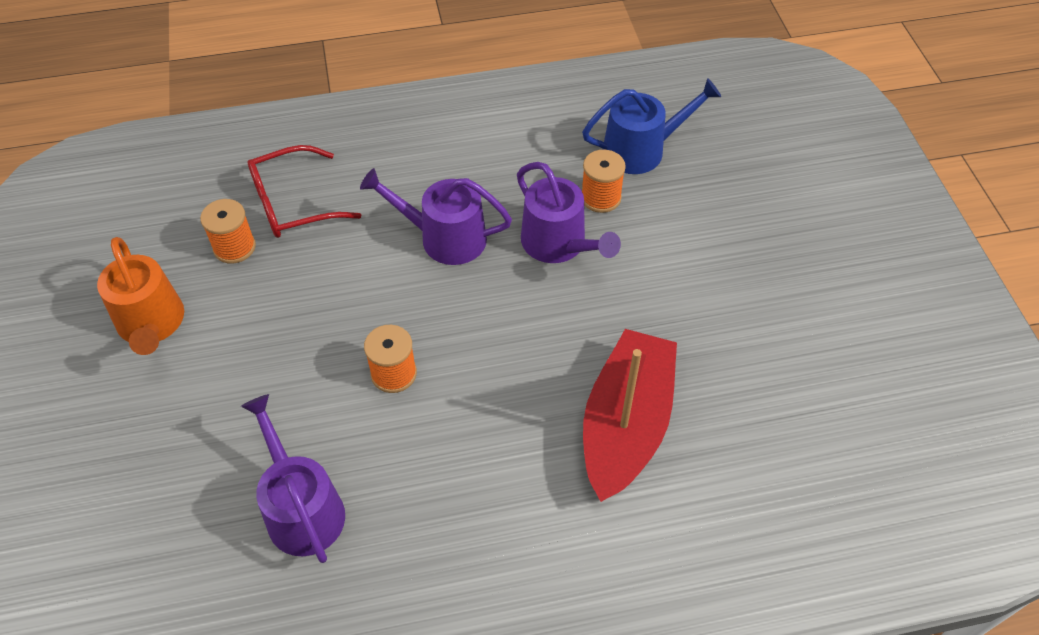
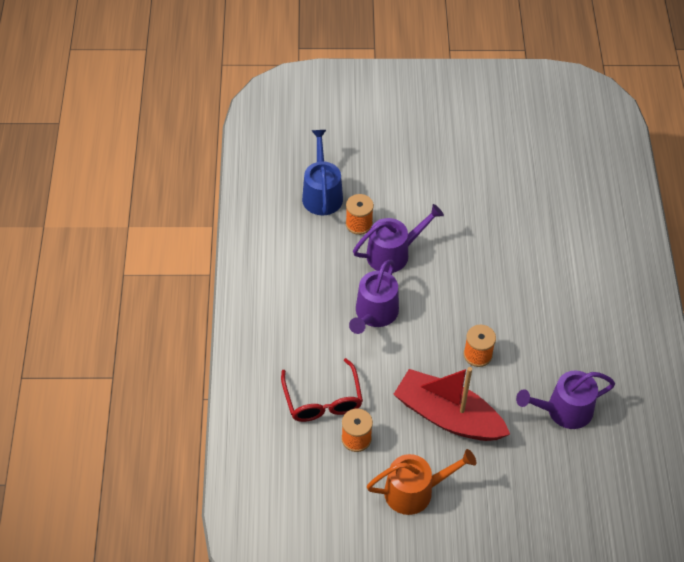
camera: 80 degrees left, 0 degrees up
(626, 424) = (530, 247): red boat -> red boat (448, 416)

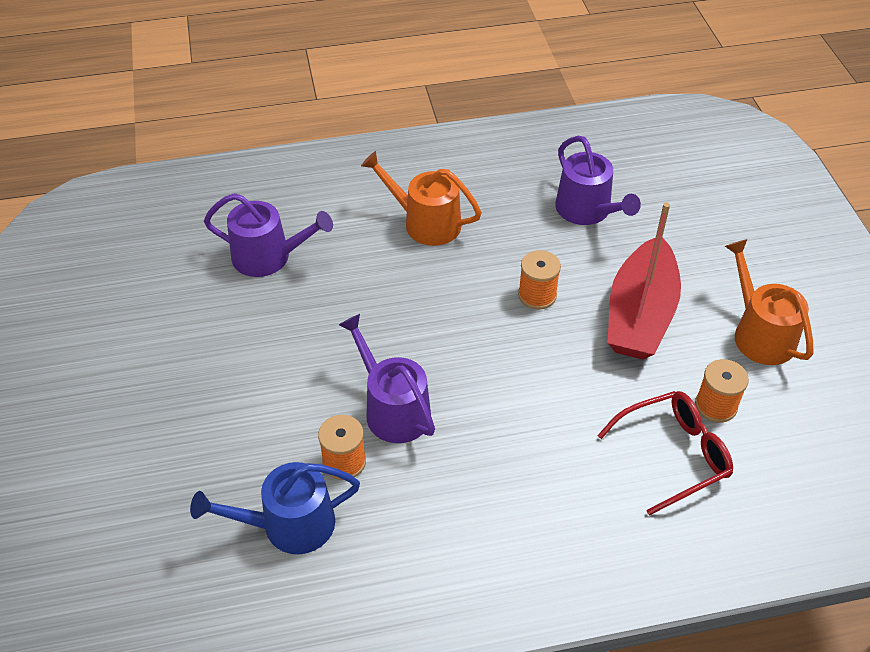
camera: 100 degrees left, 5 degrees down
(374, 313) = (507, 415): purple watering can -> purple watering can (268, 257)
(563, 299) = (426, 223): none -> orange watering can

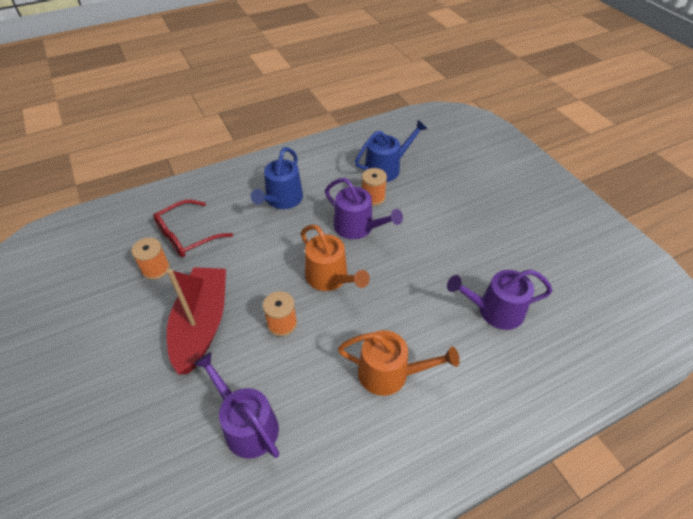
camera: 165 degrees right, 0 degrees up
(506, 494) = (282, 199): none -> blue watering can
(760, 334) = (111, 328): orange watering can -> orange watering can (330, 277)

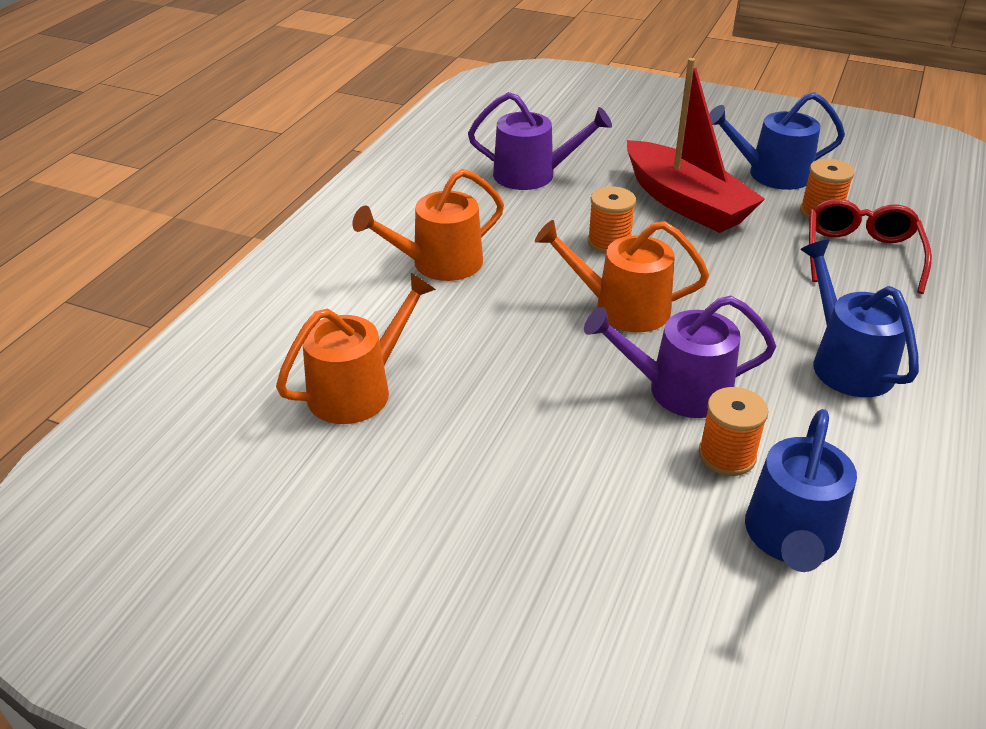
camera: 140 degrees right, 10 degrees down
(124, 313) = (772, 174): none -> blue watering can
(495, 310) = (357, 390): purple watering can -> orange watering can

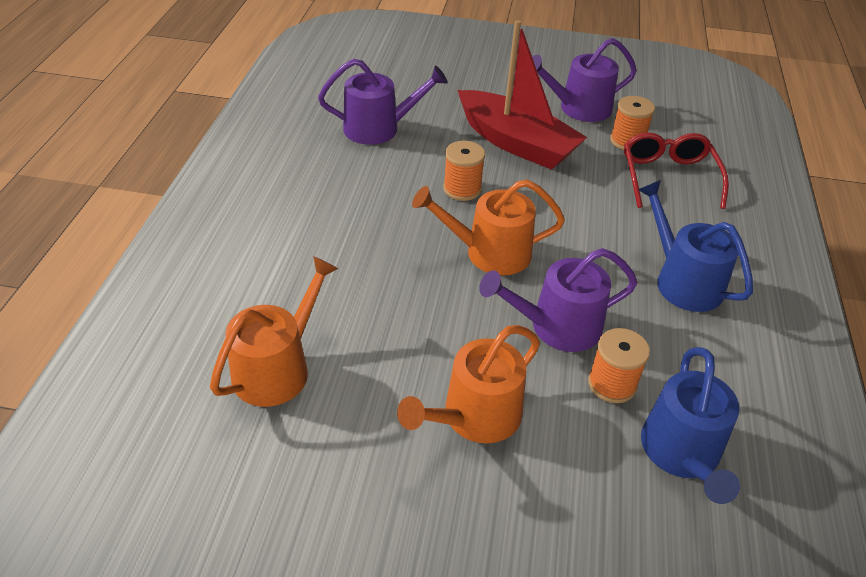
camera: 15 degrees left, 5 degrees up
(439, 263) = (318, 228): orange watering can -> orange watering can (475, 416)
(772, 174) = (579, 108): blue watering can -> purple watering can

